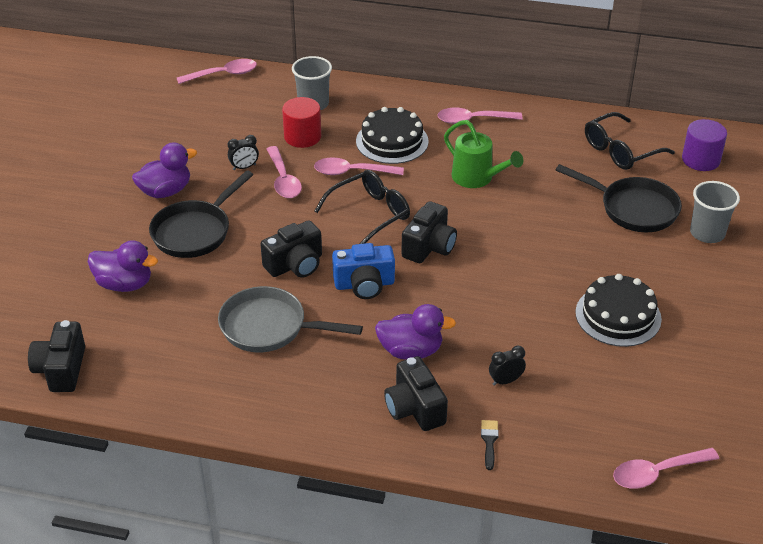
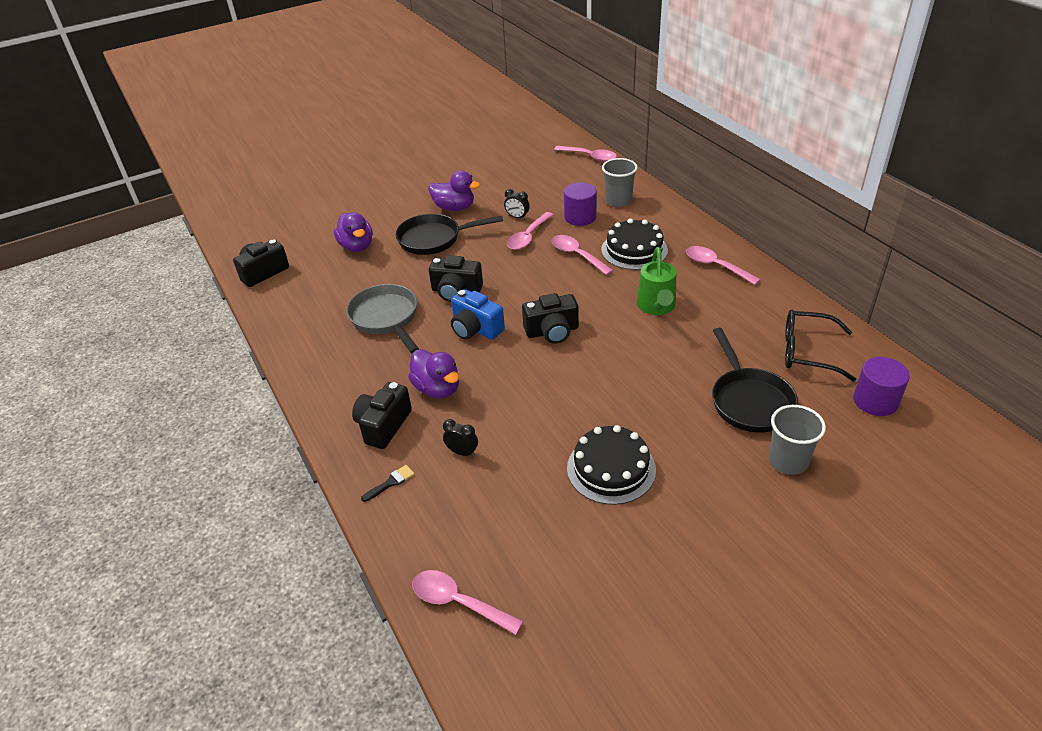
camera: 50 degrees right, 0 degrees up
(302, 137) = (580, 217): red cylinder -> purple cylinder
(370, 214) = (547, 288): black glasses -> none

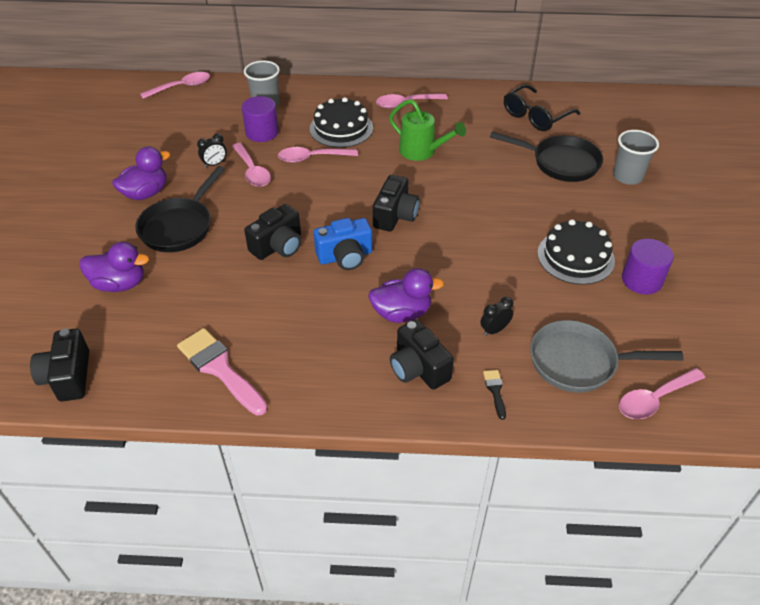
camera: 60 degrees left, 5 degrees up
(312, 328) = (220, 369): none -> pink brush
(386, 318) = (265, 308): grey pan -> grey pan (579, 362)
(875, 401) = (602, 117): purple cylinder -> purple cylinder (641, 280)

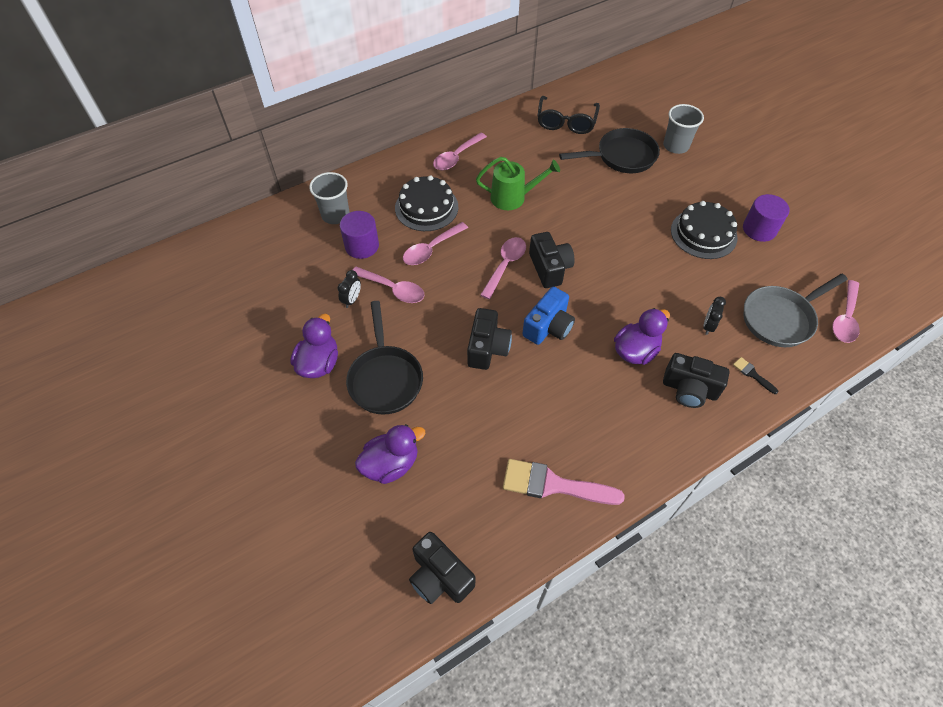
camera: 35 degrees left, 10 degrees up
(182, 87) = (235, 235): pink spoon -> pink spoon (505, 265)

